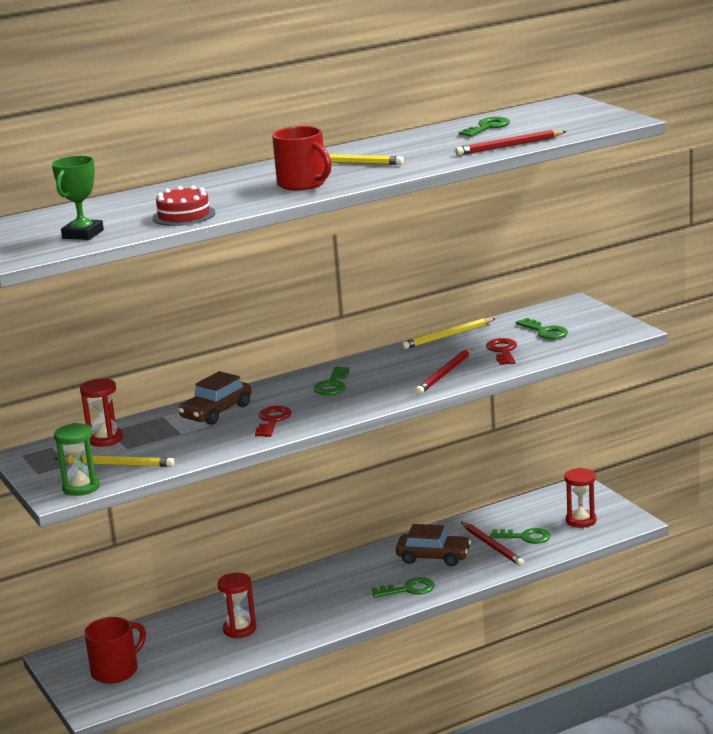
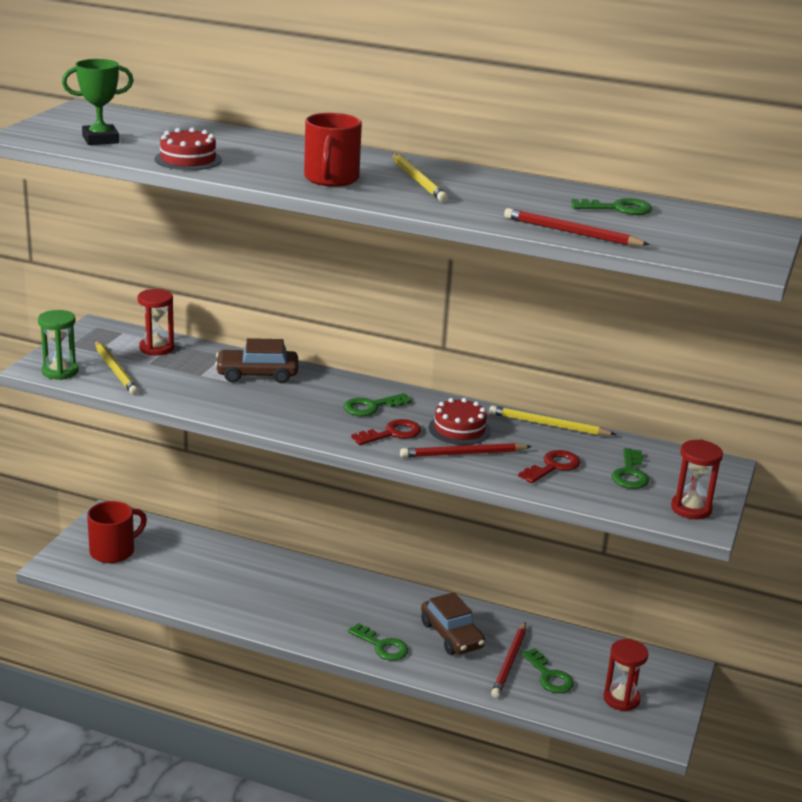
camera: 45 degrees right, 5 degrees up
(116, 671) = (114, 551): red mug -> red mug turned 45 degrees counterclockwise
(239, 629) = (228, 583): red hourglass -> red hourglass (691, 509)
(272, 420) = (267, 406): red key -> red key (392, 433)
(410, 365) = (459, 429): none -> red cake

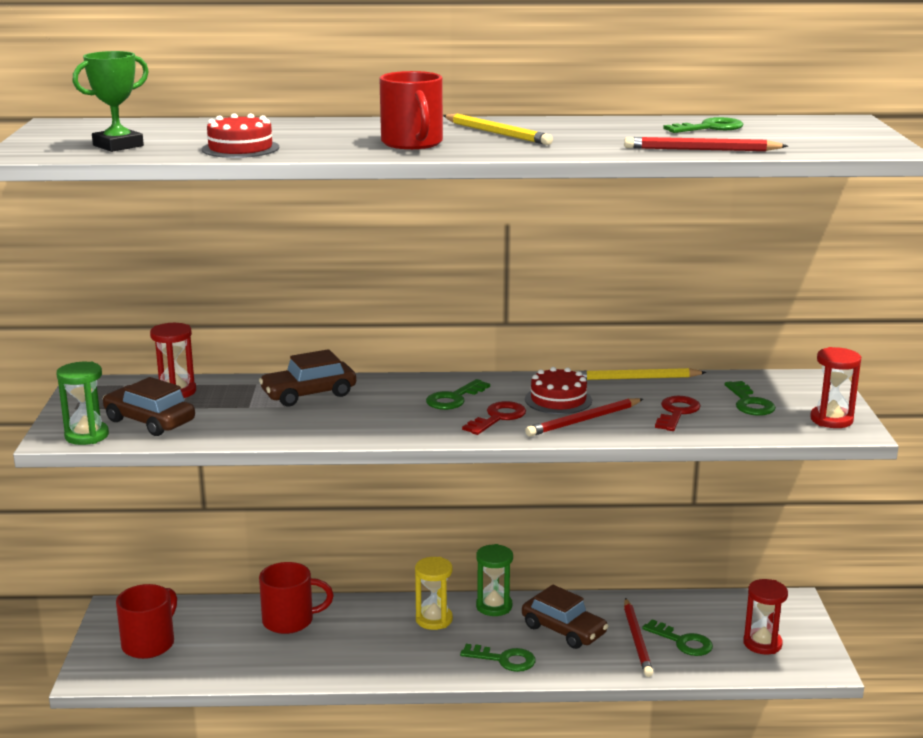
camera: 20 degrees left, 5 degrees down
(115, 370) = (149, 421): yellow pencil -> brown car
(232, 563) = (290, 621): none -> red mug
(348, 595) = (434, 619): none -> yellow hourglass
(407, 597) = (494, 606): none -> green hourglass

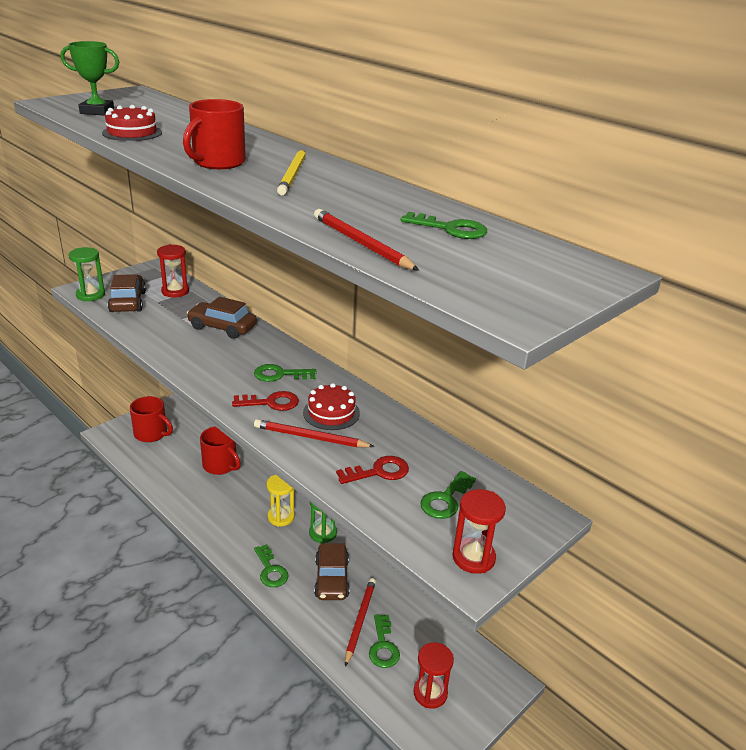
camera: 45 degrees right, 10 degrees up
(149, 643) = (151, 434): red mug -> red mug turned 45 degrees clockwise
(636, 378) = (414, 428): yellow pencil -> none
(637, 640) = (360, 621): red pencil -> red pencil turned 150 degrees clockwise

